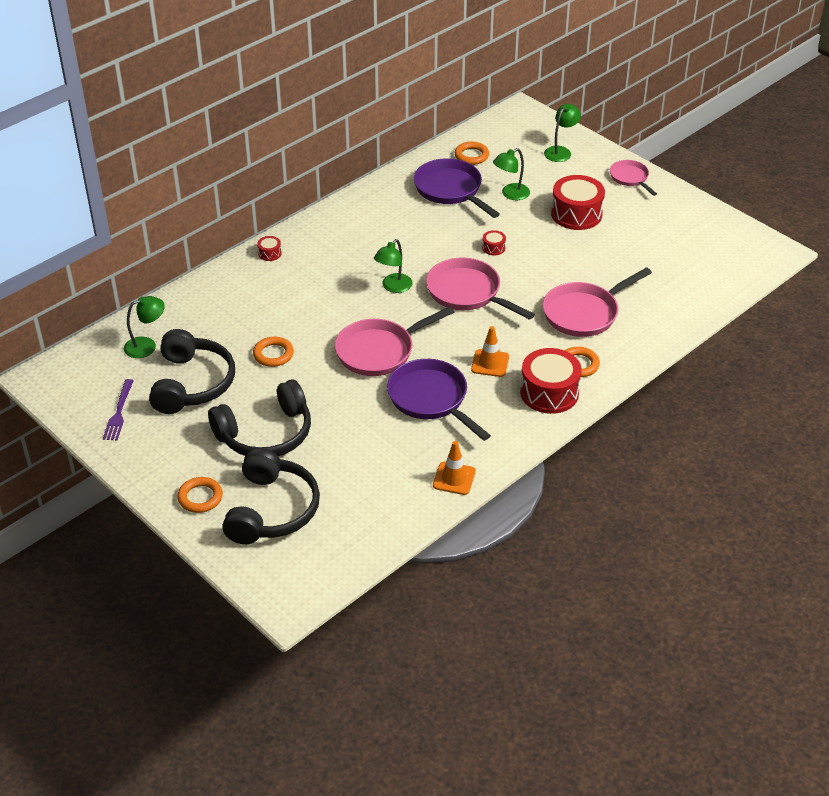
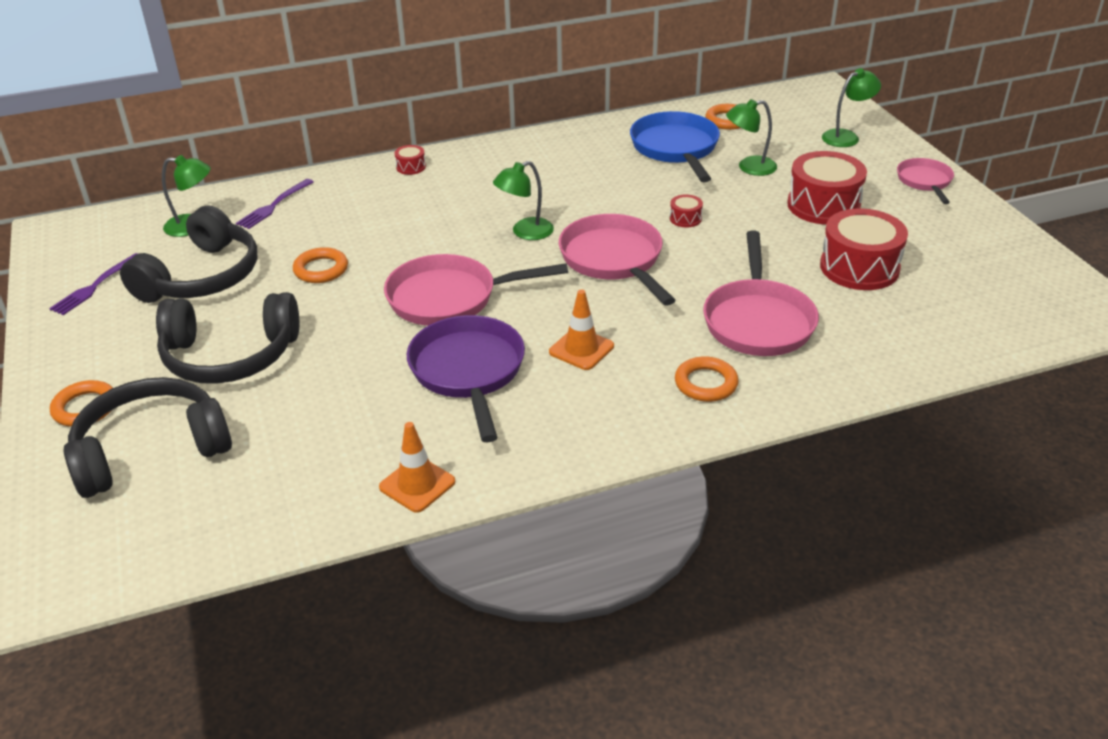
camera: 25 degrees right, 5 degrees down
(193, 313) = (274, 206): none -> purple fork
(272, 510) = (151, 450): black headphones -> black headphones turned 150 degrees counterclockwise
(450, 190) = (676, 148): purple pan -> blue pan
(549, 392) = (637, 408): red drum -> red drum (859, 267)
(584, 313) = (758, 321): pink pan -> pink pan turned 75 degrees counterclockwise

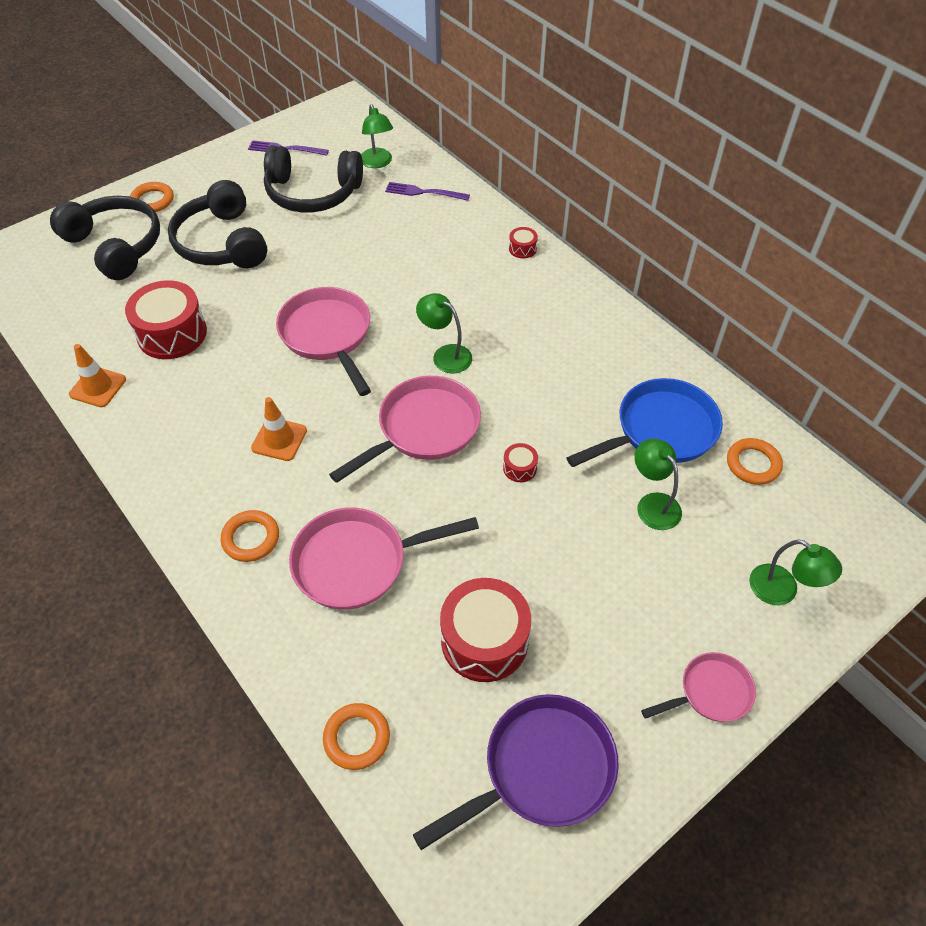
camera: 70 degrees right, 15 degrees up
(321, 269) = (343, 250): orange ring -> orange ring (357, 738)
(468, 372) = (232, 376): purple pan -> purple pan (541, 770)
(823, 205) = (602, 588): red drum -> red drum (172, 333)

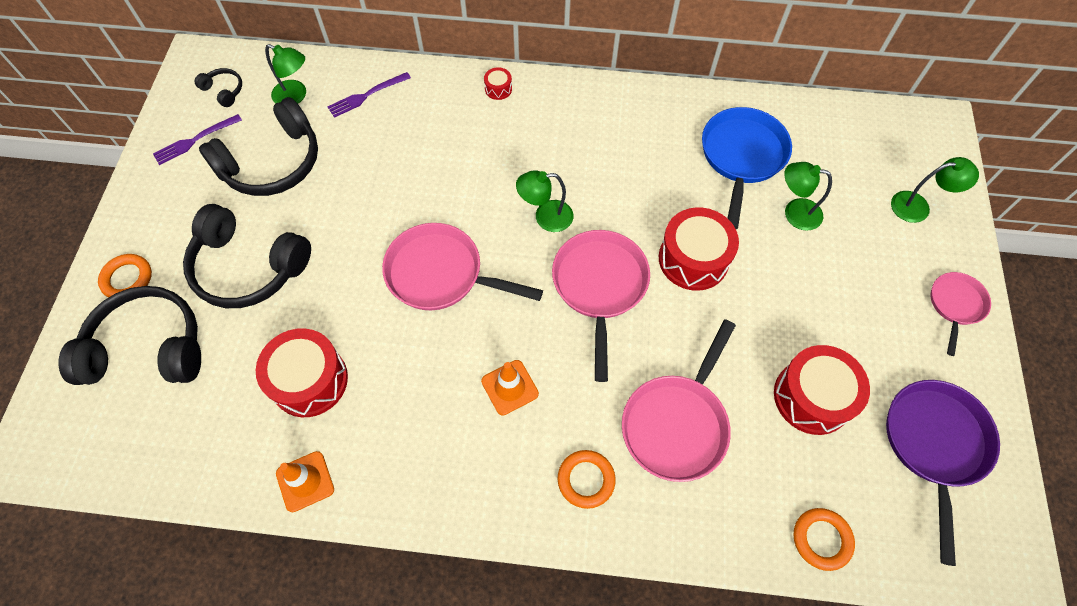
camera: 45 degrees left, 10 degrees up
(338, 131) = (224, 91): none -> black headphones
(520, 468) = (693, 259): red drum -> red drum, size x2.27
(753, 464) = (815, 135): orange ring -> none

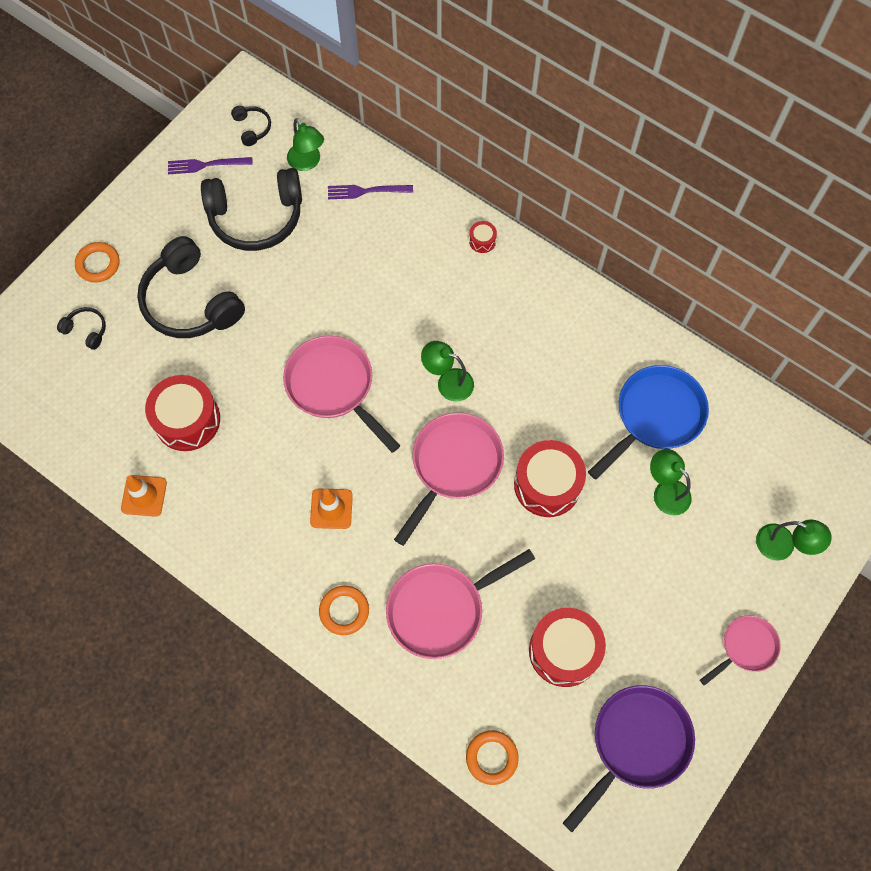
camera: 30 degrees right, 5 degrees up
(148, 348) = (86, 330): black headphones -> black headphones, size x0.43

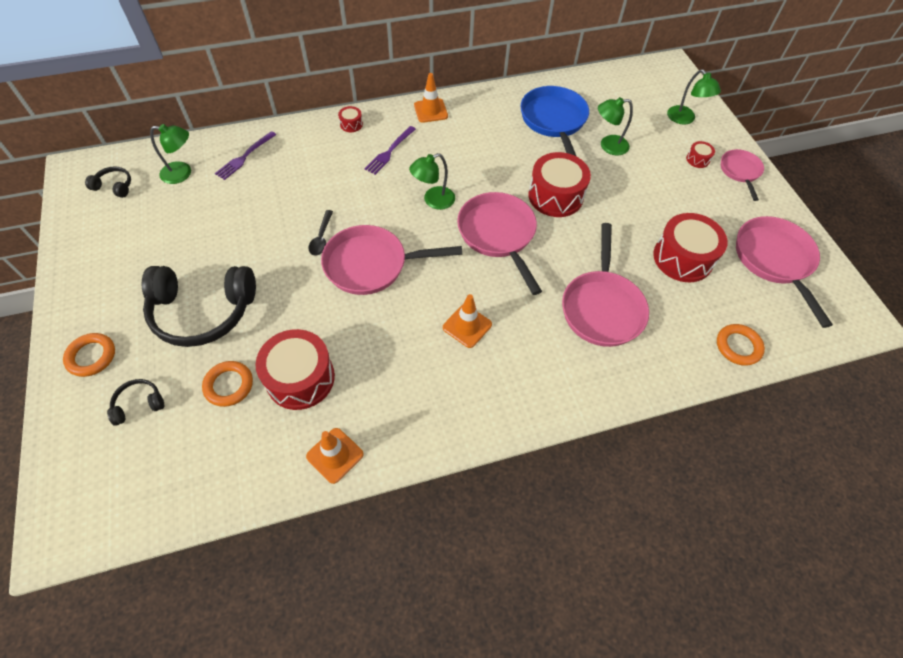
camera: 55 degrees left, 10 degrees down
(206, 165) = (105, 231): purple fork -> purple fork (389, 152)
(256, 217) = (186, 227): black headphones -> none
(330, 325) = (321, 238): none -> black spoon
(344, 611) = (557, 369): orange ring -> orange ring (229, 385)
(564, 294) = (430, 111): none -> orange traffic cone
(636, 744) = (774, 260): purple pan -> pink pan
(726, 593) = (697, 159): none -> red drum
(783, 546) = (684, 119): green lamp -> green lamp turned 90 degrees clockwise

